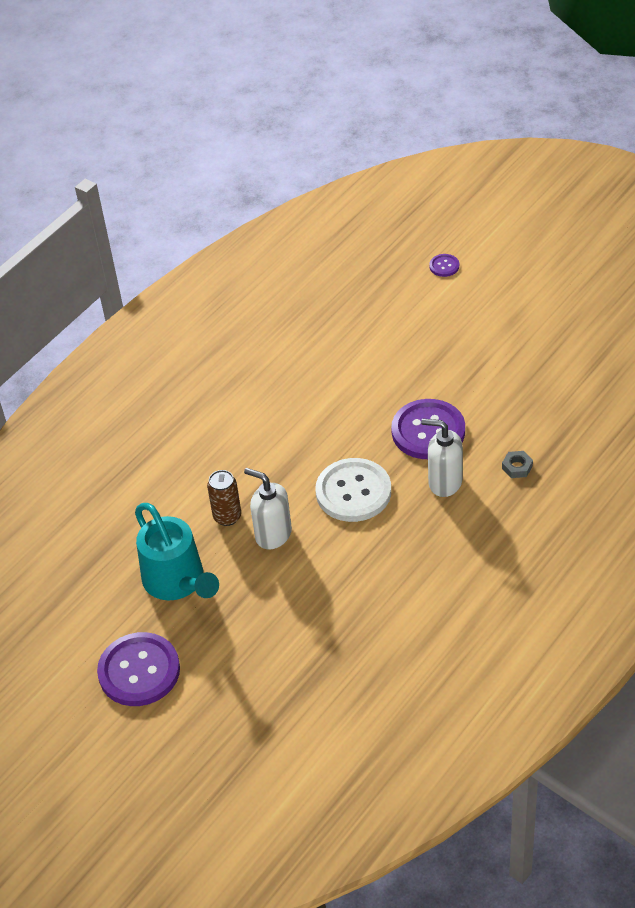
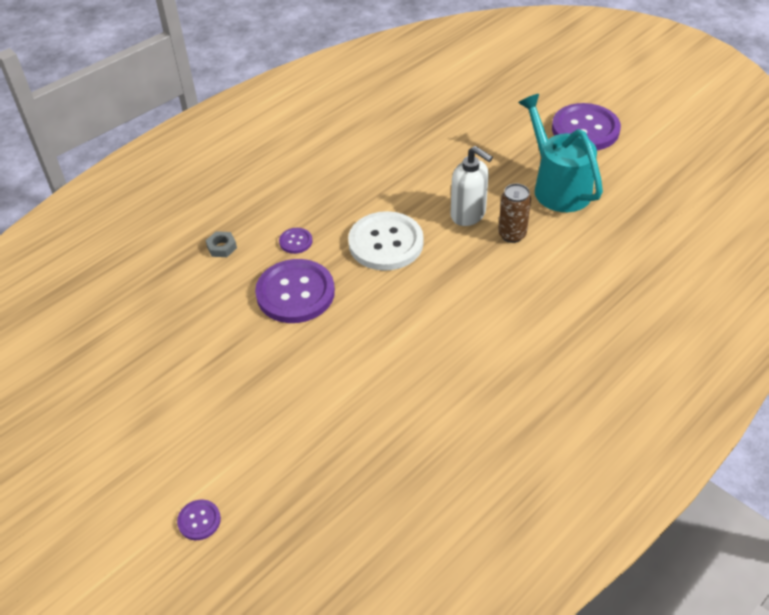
camera: 175 degrees left, 0 degrees up
(444, 482) = (296, 241): white soap dispenser -> purple button

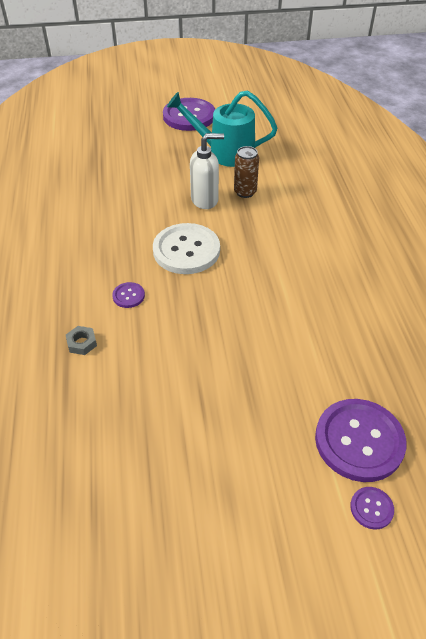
camera: 55 degrees left, 0 degrees up
(295, 293) = (183, 324): purple button -> purple button (359, 441)

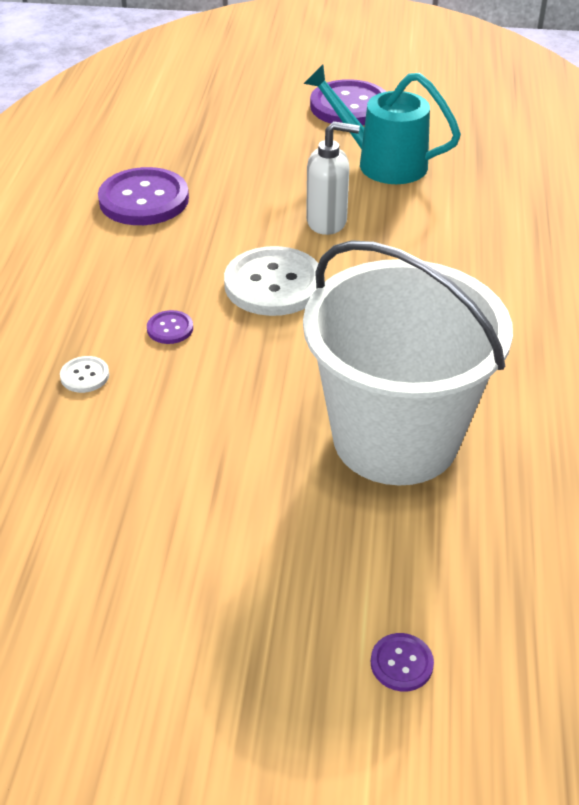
camera: 15 degrees right, 5 degrees down
(82, 343) = (85, 376): grey nut -> white button
(245, 192) = (390, 220): brown can -> none
(306, 346) = (395, 438): none -> white bucket
(359, 441) = (420, 575): purple button -> purple button (144, 199)

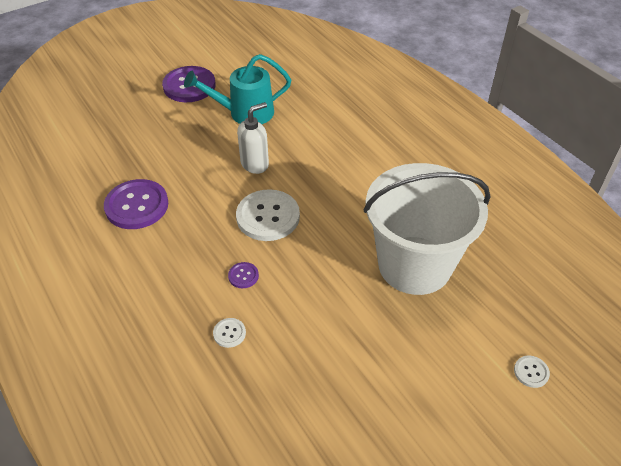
camera: 40 degrees left, 5 degrees up
(401, 663) = (531, 372): purple button -> white button

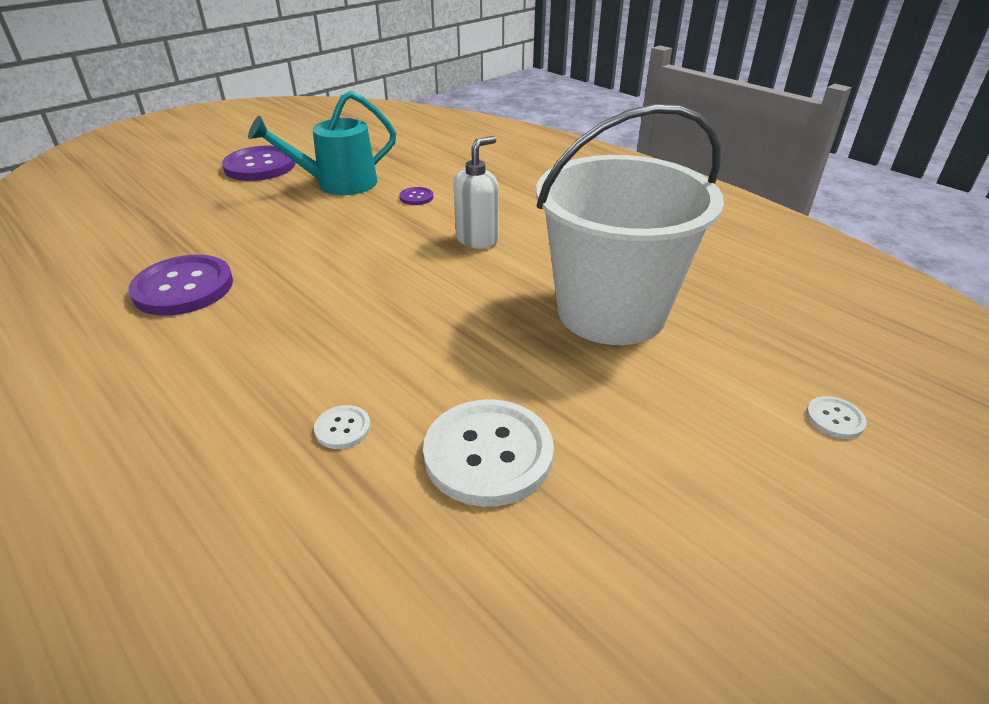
camera: 10 degrees left, 10 degrees down
(243, 276) = (357, 351): purple button -> purple button (416, 197)
(255, 164) = (358, 230): white soap dispenser -> white soap dispenser (477, 239)
(268, 217) = (385, 281): white button -> white button (488, 454)

